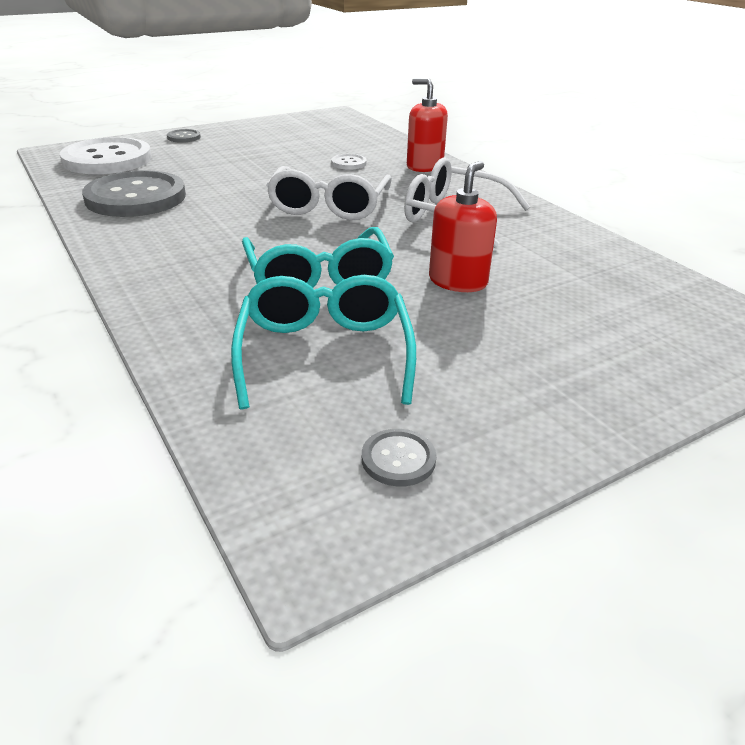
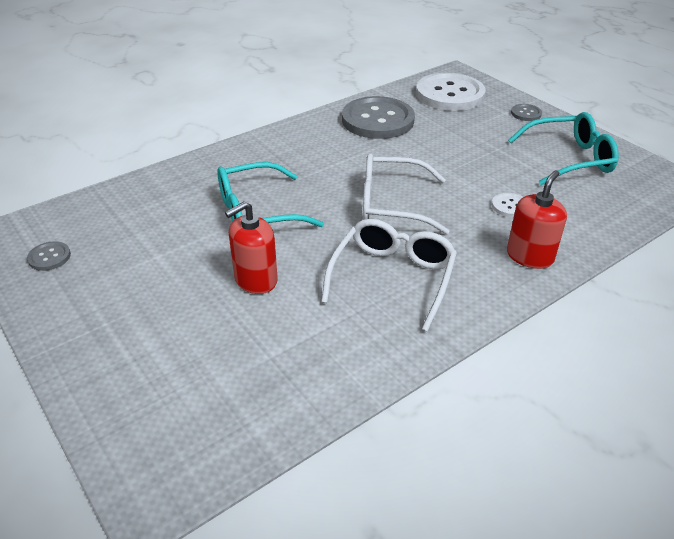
camera: 85 degrees right, 5 degrees up
(324, 353) = (156, 224): turquoise glasses -> turquoise glasses (569, 159)
(458, 281) = (255, 280): red soap dispenser -> red soap dispenser turned 120 degrees clockwise

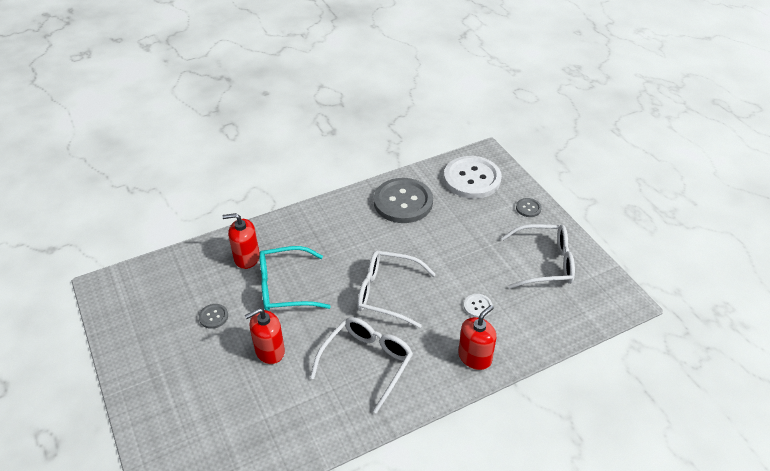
camera: 10 degrees right, 5 degrees up
(49, 257) = (132, 311): grey button -> grey button (213, 317)
(197, 188) = (246, 258): none -> red soap dispenser
(569, 159) = (544, 263): turquoise glasses -> white glasses

